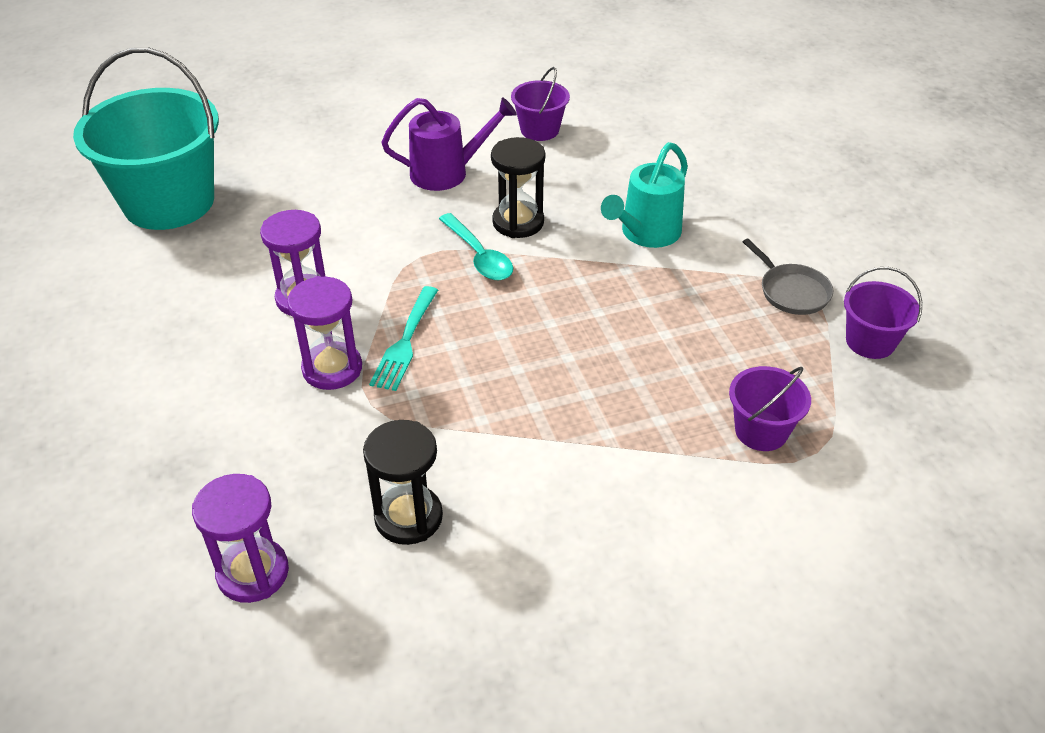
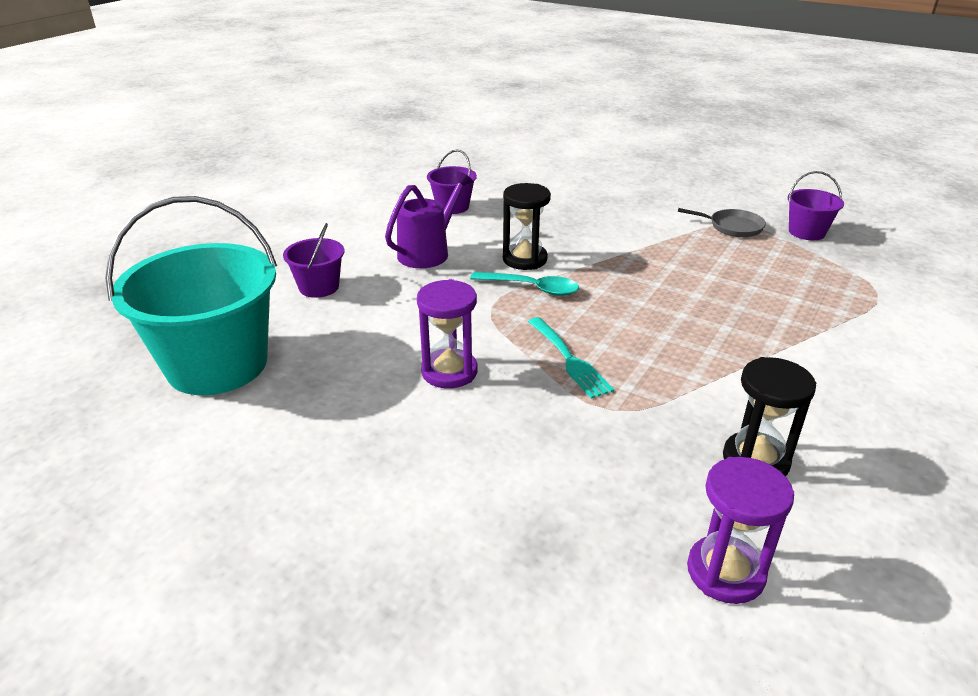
camera: 40 degrees left, 10 degrees down
(332, 369) = (547, 403): purple hourglass -> none
(646, 234) = (611, 233): turquoise watering can -> none
(761, 431) = (838, 297): purple bucket -> purple bucket (319, 287)

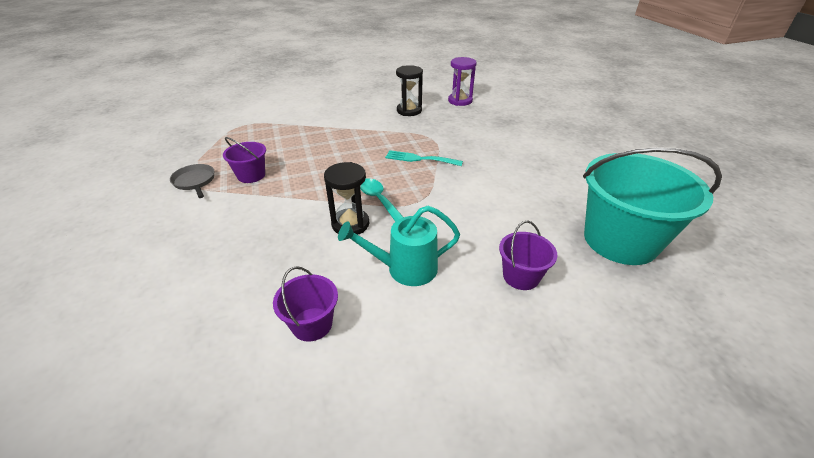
camera: 140 degrees left, 5 degrees up
(428, 252) = (404, 269): purple watering can -> turquoise watering can
(449, 372) = (482, 178): purple hourglass -> none
(569, 360) = (420, 159): turquoise fork -> turquoise fork turned 90 degrees counterclockwise
(806, 232) = (176, 159): purple bucket -> purple bucket (251, 175)

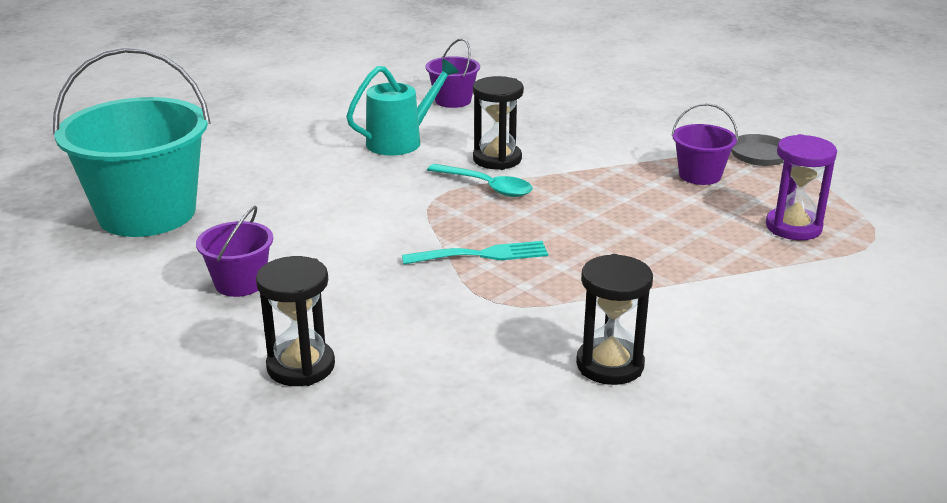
camera: 155 degrees right, 10 degrees down
(460, 101) = (511, 443): purple hourglass -> purple hourglass (793, 227)
(521, 276) = (274, 160): purple bucket -> purple bucket (240, 283)
(524, 133) = (301, 366): none -> black hourglass

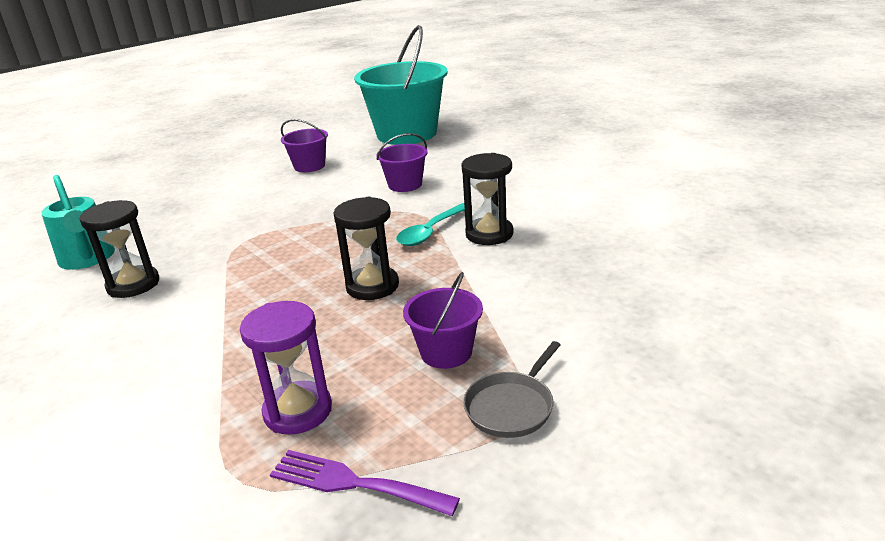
camera: 95 degrees right, 0 degrees up
(301, 366) = (209, 190): black hourglass -> black hourglass (372, 286)
(401, 141) = (526, 192): turquoise watering can -> turquoise watering can (88, 259)
(453, 100) = (632, 208): purple bucket -> purple bucket (405, 185)
(482, 255) = (312, 234): turquoise fork -> none
(852, 200) = (354, 483): none -> purple fork

